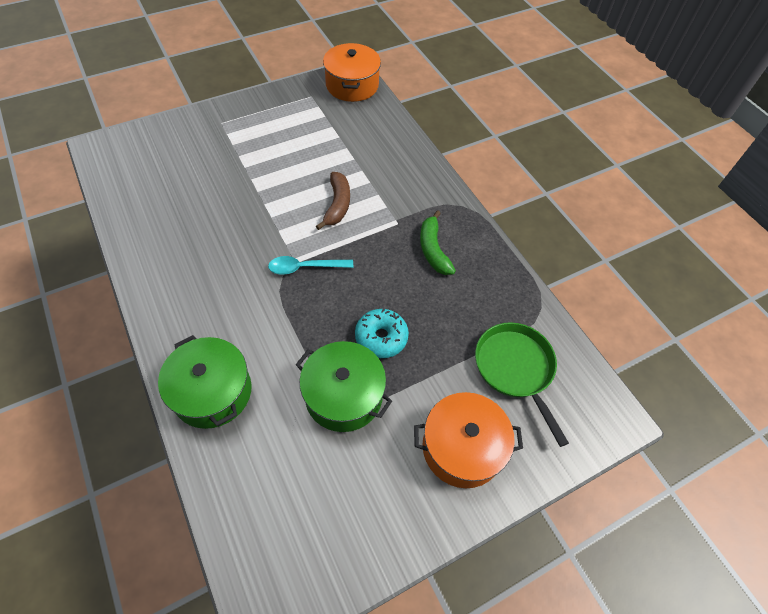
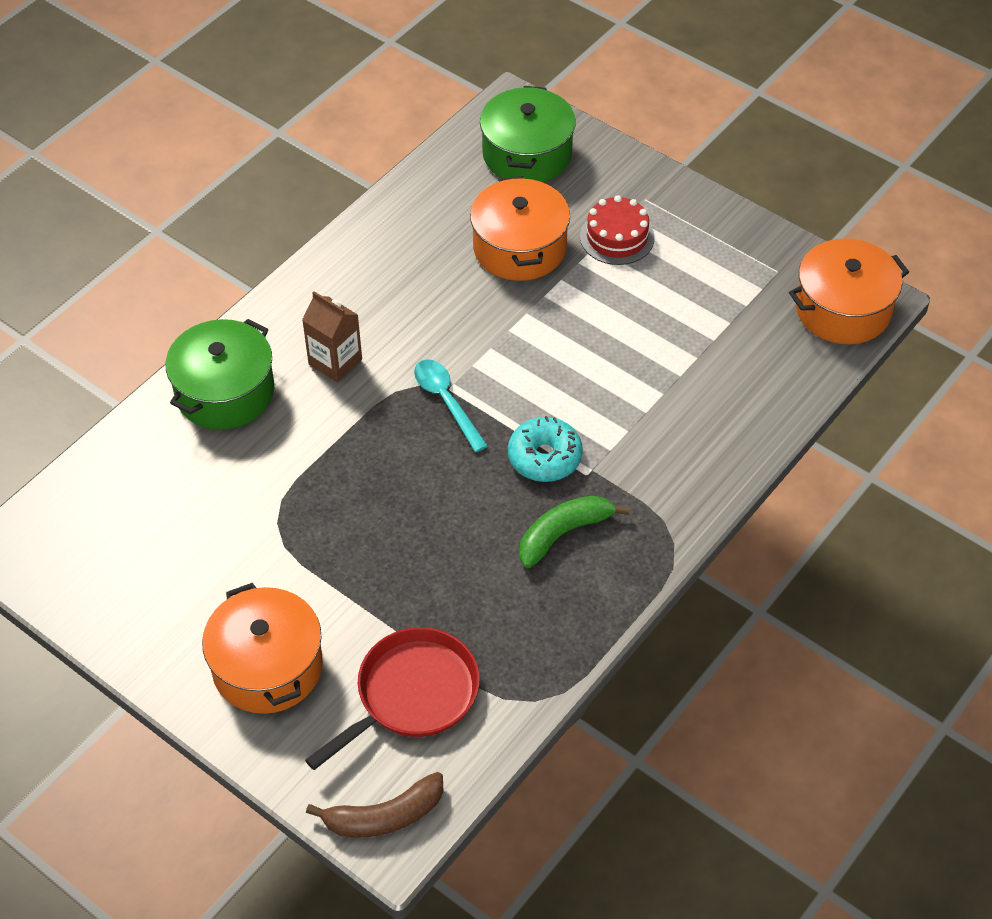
camera: 70 degrees right, 5 degrees down
(212, 188) = (519, 247): none -> orange pot
(232, 314) = (335, 362): none -> brown carton
(239, 144) = (617, 237): none -> red cake
(337, 205) = (576, 392): brown banana -> brown banana (384, 816)
(344, 395) = (280, 518): green pot -> green pot (527, 154)
(381, 337) = (382, 526): turquoise donut -> turquoise donut (544, 457)
(515, 369) = (412, 695): green pan -> red pan

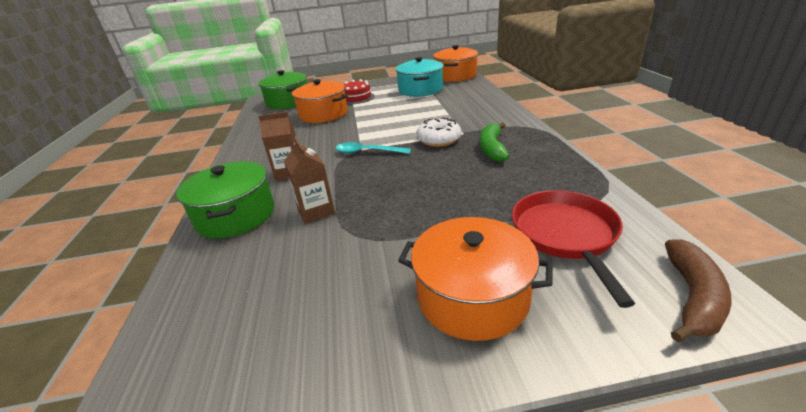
camera: 45 degrees left, 20 degrees down
(287, 456) = (316, 211): none -> brown carton
(544, 457) = (439, 140): turquoise donut -> white donut
(725, 303) = (420, 90): none -> turquoise pot

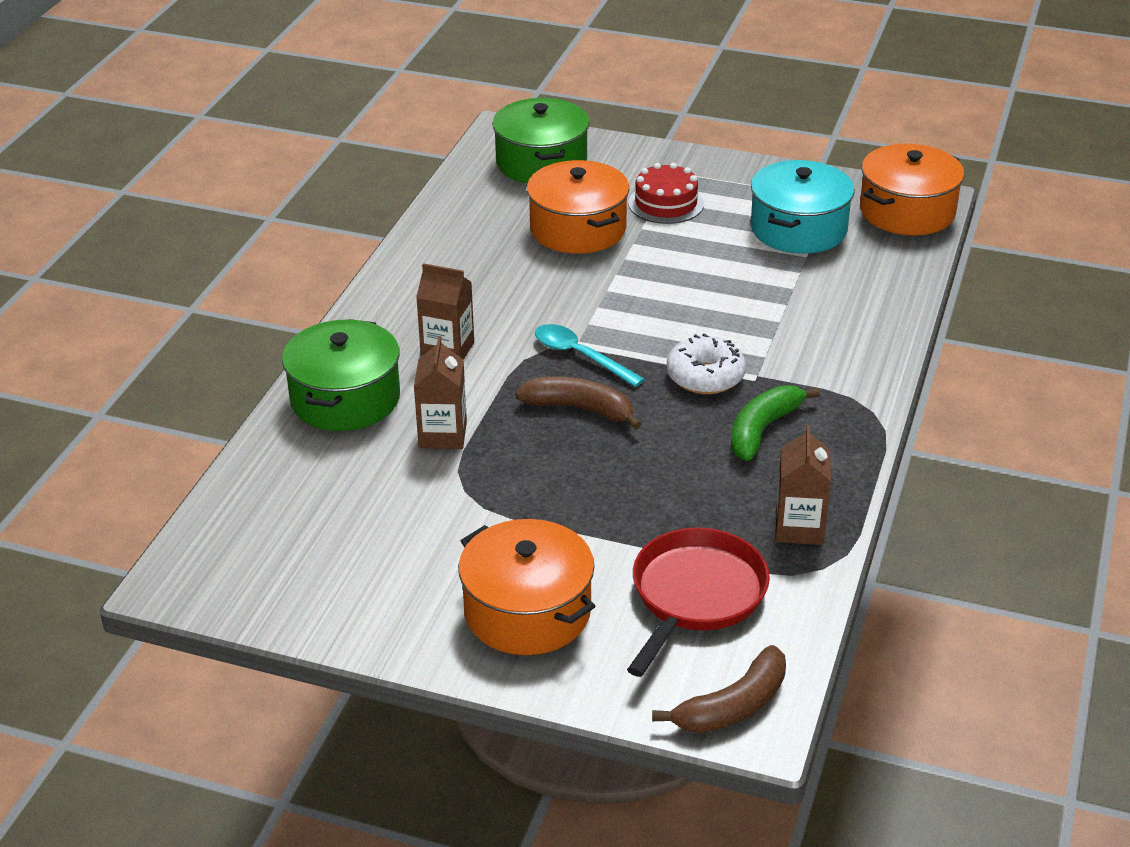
camera: 25 degrees right, 5 degrees up
(389, 172) = (580, 409): none -> brown banana
(568, 179) = (799, 528): none -> brown carton

